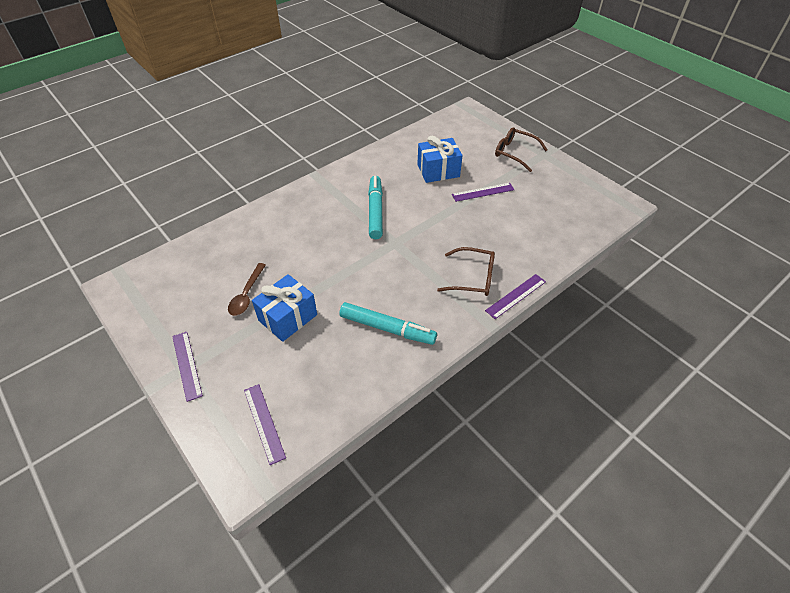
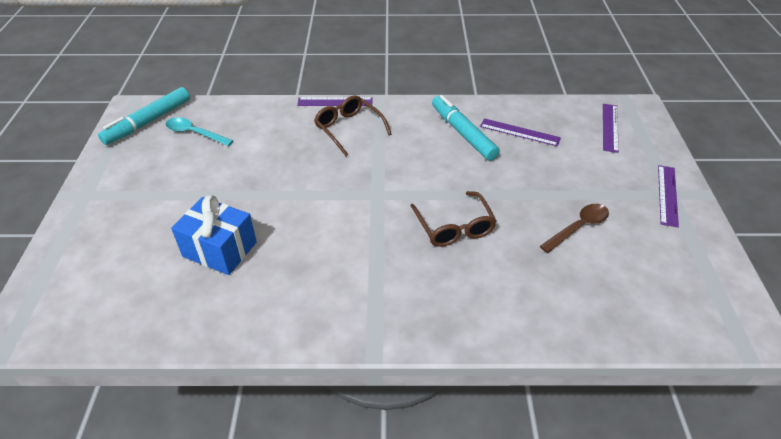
camera: 140 degrees left, 5 degrees down
(288, 317) = (546, 185): blue gift -> none
(375, 211) = (357, 241): turquoise marker -> turquoise marker (148, 122)
(483, 192) = (219, 192): purple ruler -> purple ruler (519, 132)
(515, 153) = (106, 215): brown glasses -> brown glasses (454, 227)
(559, 213) = (194, 133): none -> turquoise spoon

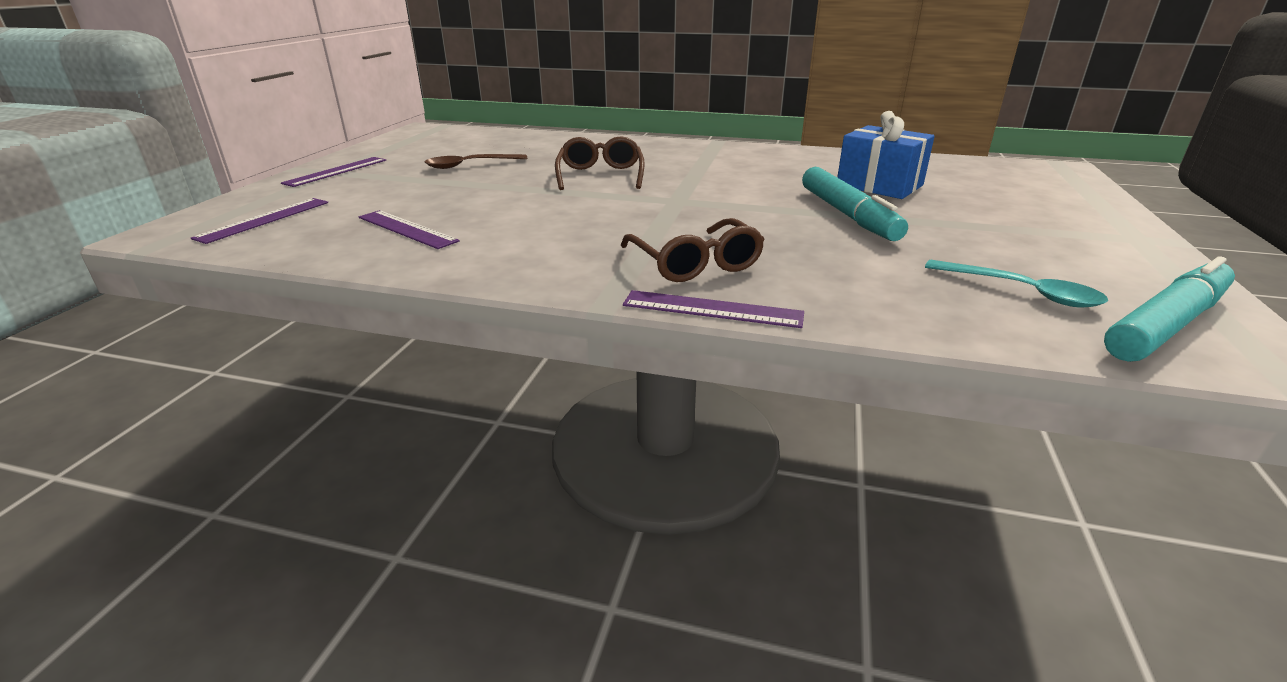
camera: 165 degrees left, 15 degrees down
(463, 133) = (497, 237): turquoise marker -> turquoise marker (847, 215)

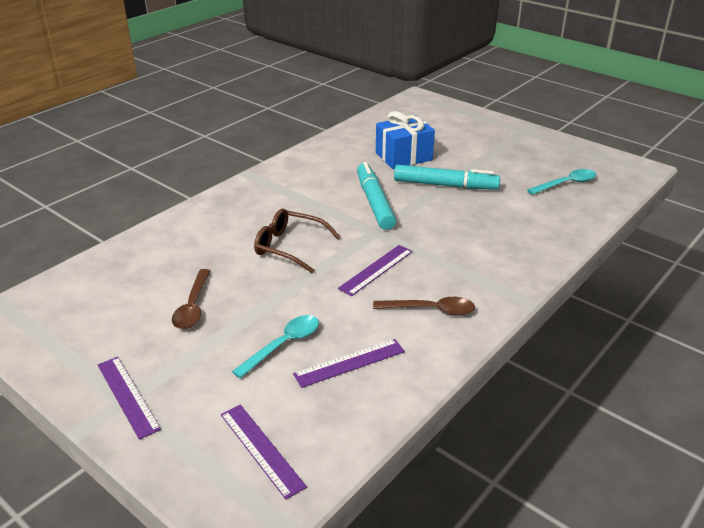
camera: 65 degrees left, 5 degrees up
(427, 201) = (284, 344): none -> turquoise spoon
(533, 250) = (431, 310): none -> brown spoon
(694, 263) = (487, 257): brown glasses -> none
(712, 309) = (549, 269): purple ruler -> purple ruler (376, 269)
(1166, 324) = (607, 170): turquoise marker -> turquoise marker (374, 202)

